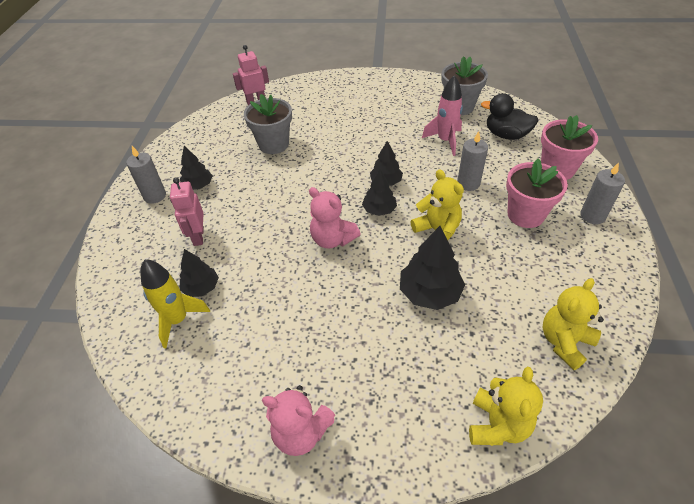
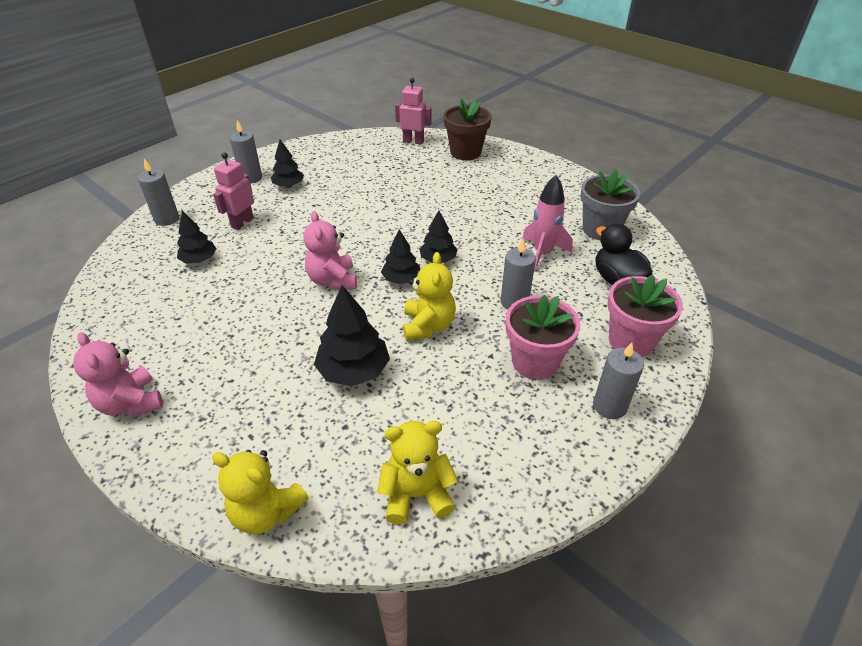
camera: 35 degrees right, 5 degrees down
(121, 272) = (167, 219): none -> grey candle
(178, 320) = (158, 273): yellow rocket -> none
(273, 144) = (384, 182): grey flower pot -> none
(306, 93) = (465, 152): none -> brown flower pot
(497, 425) = (266, 511): yellow teddy bear -> yellow teddy bear turned 60 degrees clockwise

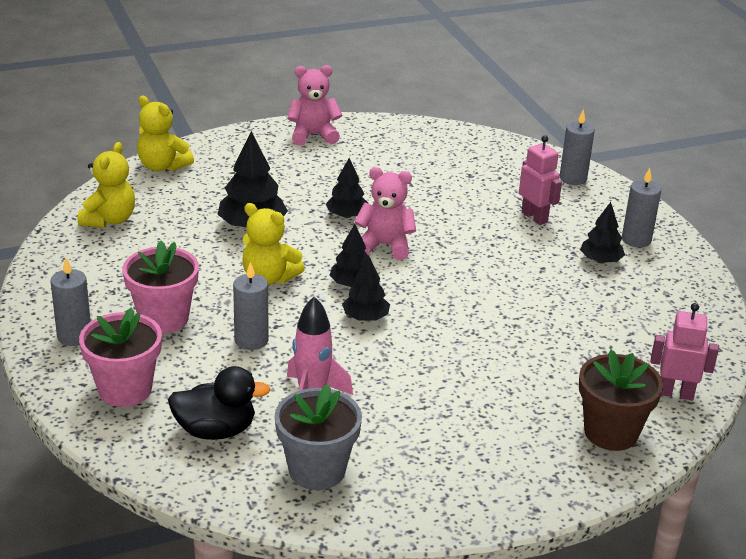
camera: 115 degrees right, 10 degrees down
(199, 260) = (481, 184): black tree -> black tree (347, 215)
(266, 511) = (162, 166): yellow teddy bear -> yellow teddy bear turned 105 degrees counterclockwise
(413, 141) = (675, 393): pink robot -> pink robot turned 120 degrees counterclockwise

